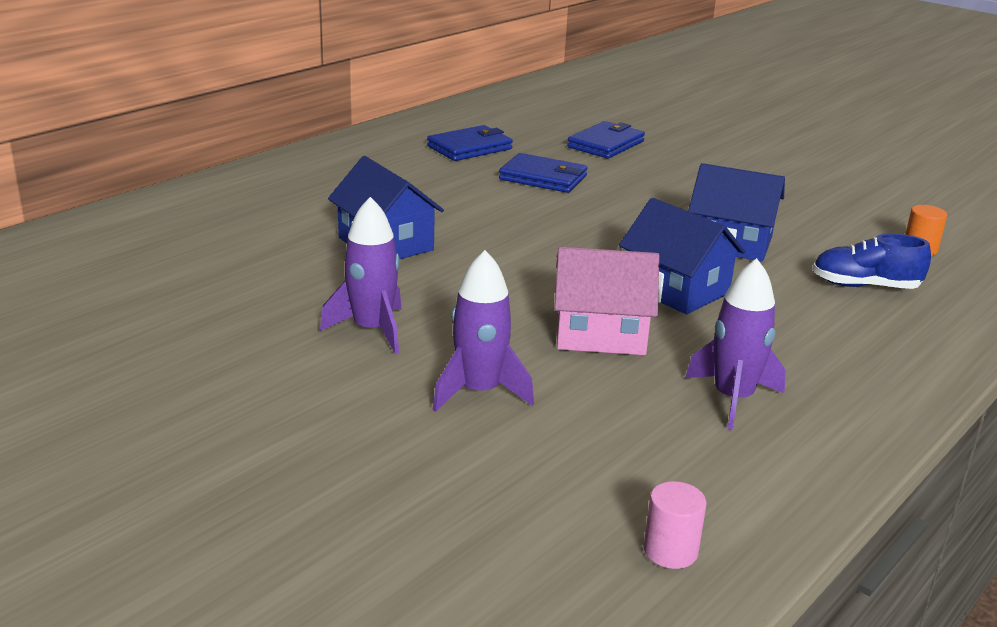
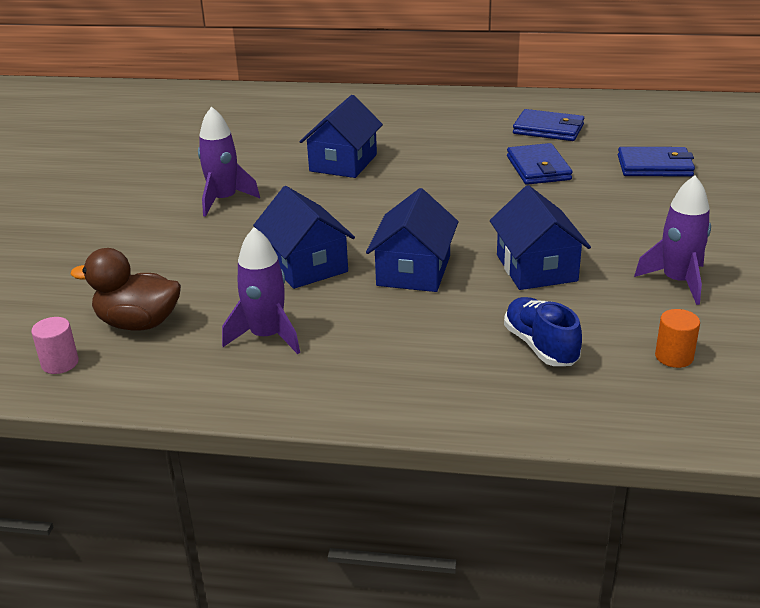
camera: 60 degrees right, 5 degrees up
(479, 392) = (184, 253): purple rocket -> purple rocket (677, 281)
(600, 333) = (306, 265): pink house -> blue house
(624, 468) = (138, 323): none -> brown duck

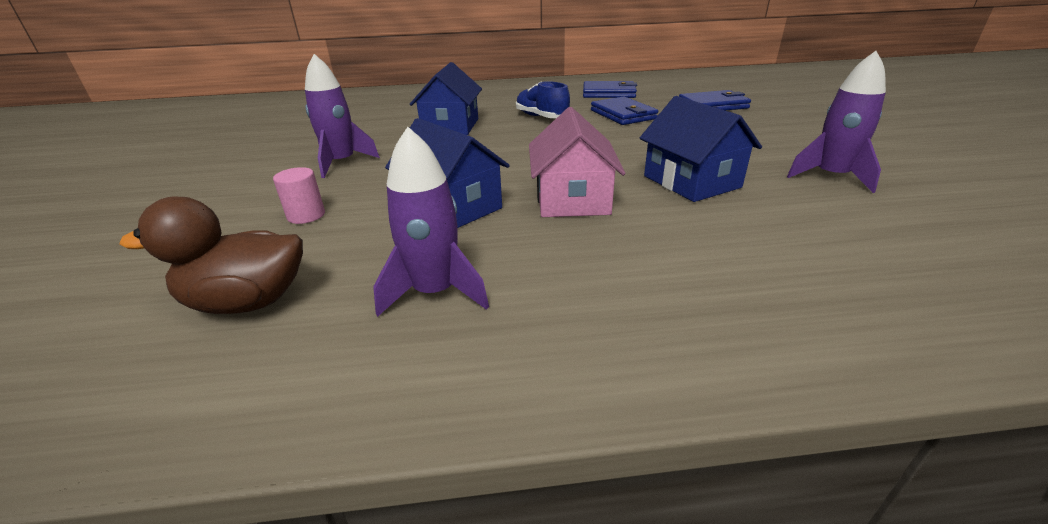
camera: 15 degrees left, 0 degrees up
(60, 363) = (110, 386): pink cylinder -> pink cylinder (306, 215)
(413, 271) = (572, 199): blue house -> pink house
(540, 346) = (772, 254): blue shoe -> blue shoe (541, 117)
(674, 357) = (919, 243): orange cylinder -> none

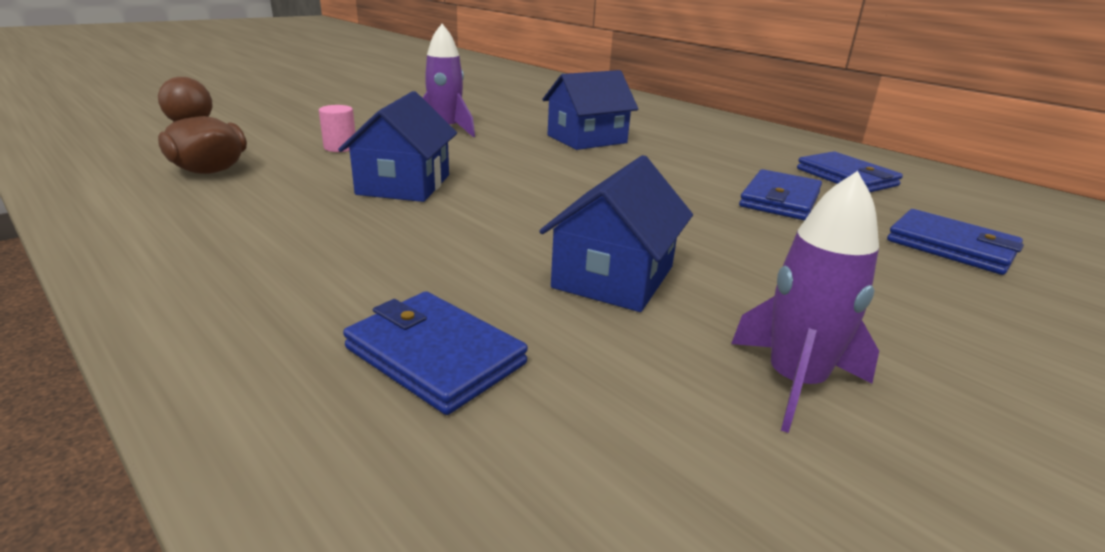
camera: 50 degrees right, 5 degrees down
(435, 292) = (252, 215): purple rocket -> none
(541, 117) = (685, 165): blue shoe -> none
(572, 199) = (480, 225): pink house -> none
(767, 260) = (435, 356): none -> blue wallet

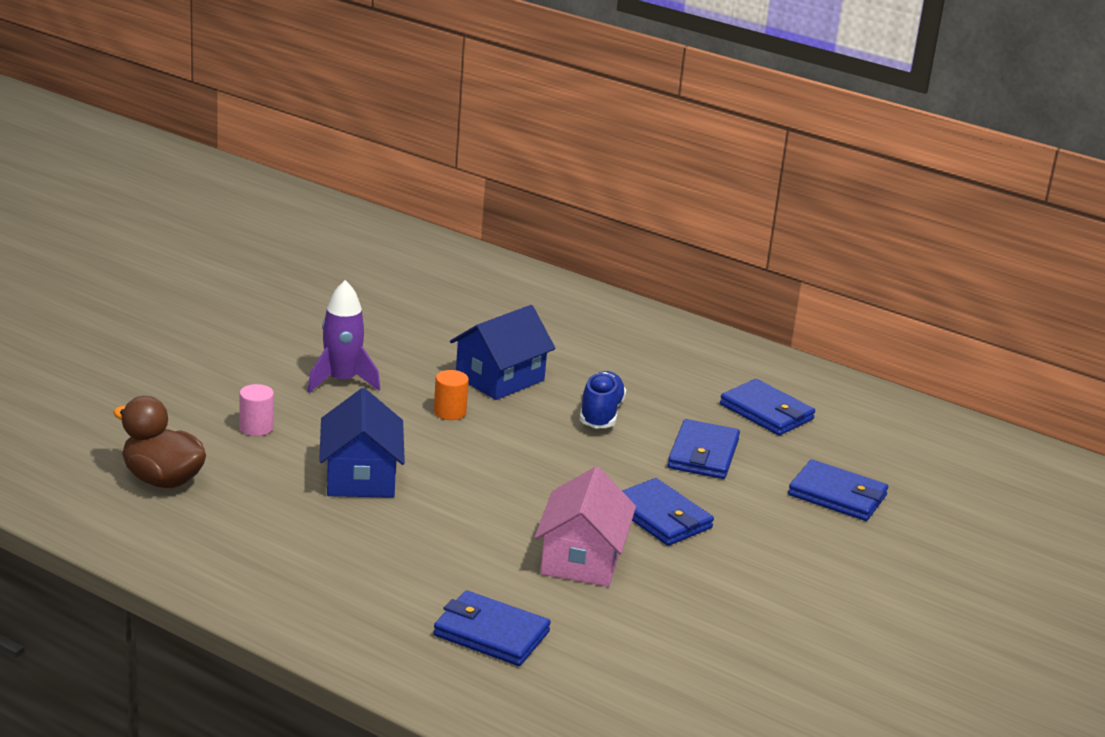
camera: 15 degrees left, 0 degrees up
(528, 153) = (450, 412): none -> orange cylinder
(613, 277) = (582, 559): blue house -> pink house
(674, 165) = (600, 414): none -> blue shoe
(727, 246) = (661, 517): none -> blue wallet
(794, 382) = (710, 623): purple rocket -> none

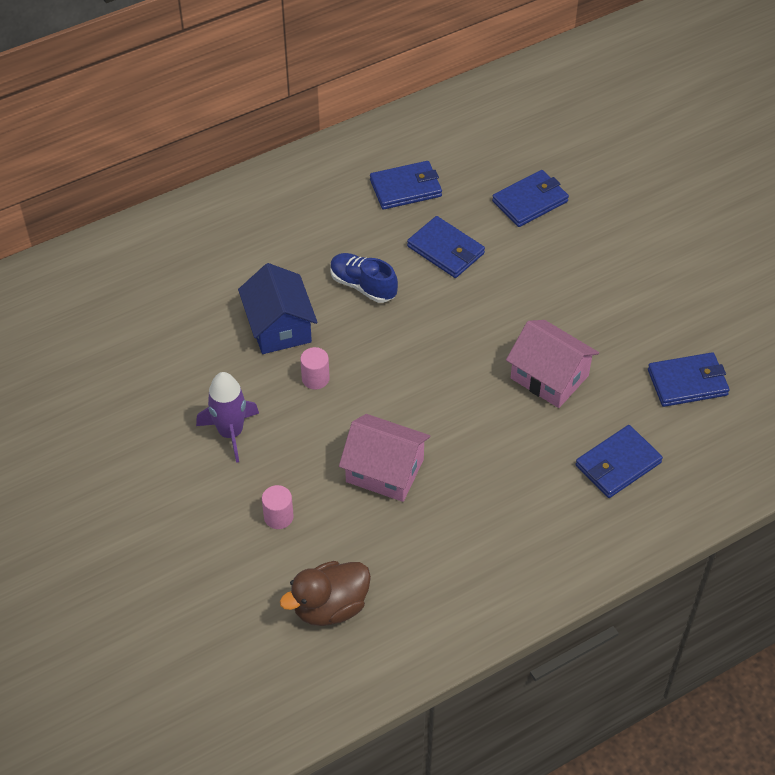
camera: 60 degrees left, 25 degrees up
(360, 477) = (384, 471): blue house -> pink house
(450, 412) = (315, 378): orange cylinder -> pink cylinder
(661, 517) = (516, 310): blue wallet -> blue wallet (687, 382)

